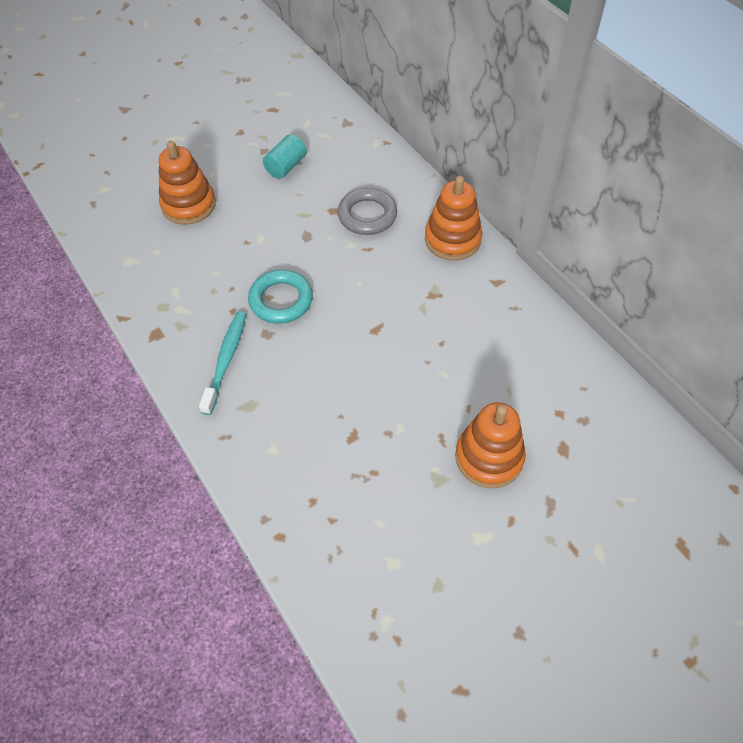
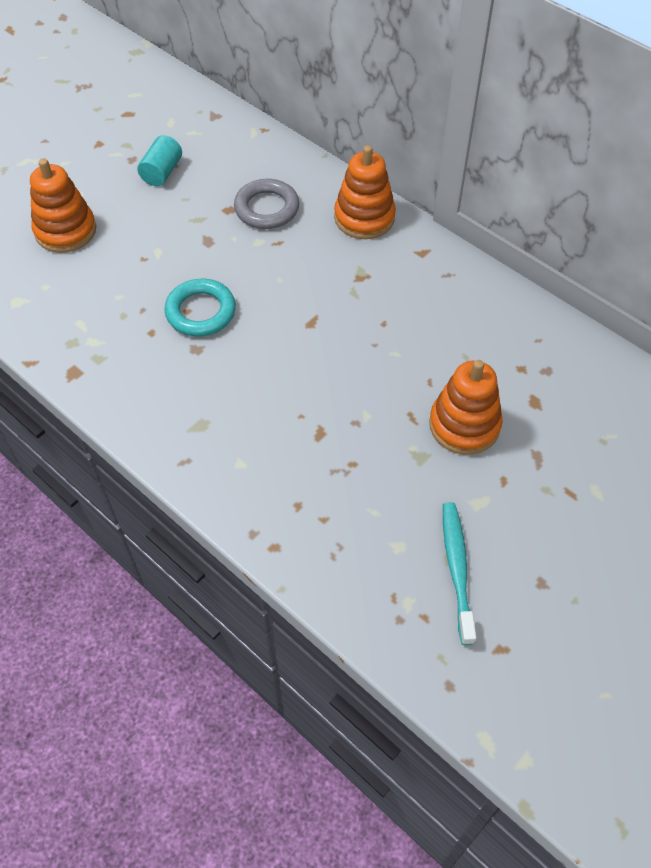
camera: 15 degrees left, 0 degrees up
(226, 360) = (160, 384): turquoise toothbrush -> turquoise toothbrush (457, 569)

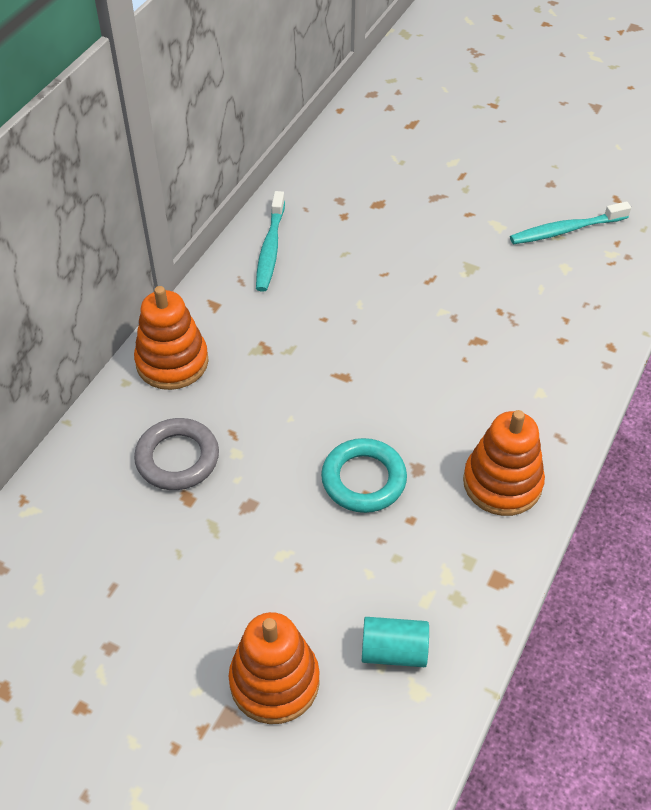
camera: 105 degrees left, 5 degrees down
(162, 172) = (131, 598): turquoise cylinder -> turquoise cylinder (394, 651)
(464, 425) = (423, 244): orange stacking toy -> orange stacking toy (502, 483)
(485, 302) = (270, 248): none -> turquoise toothbrush

